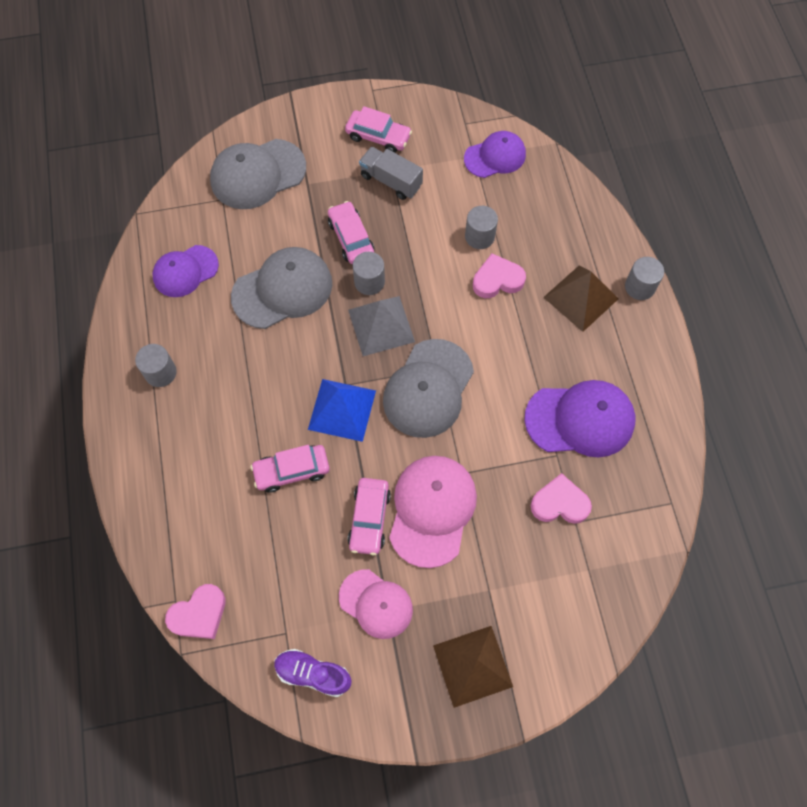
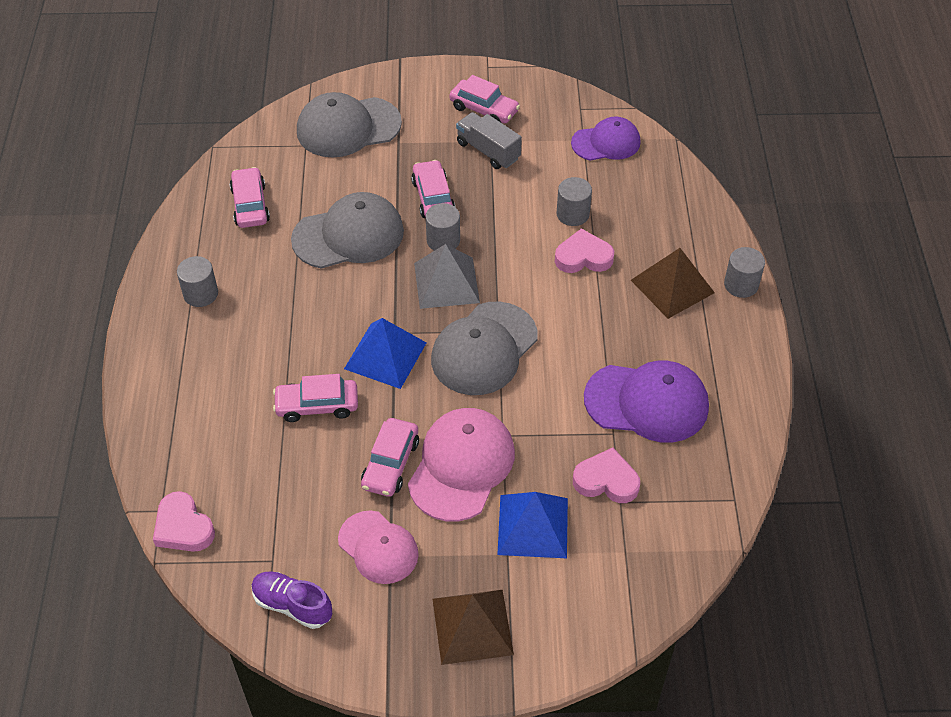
camera: 10 degrees right, 15 degrees down
(185, 271) = (250, 205): purple cap -> pink car
(199, 614) = (183, 527): pink heart -> pink heart turned 75 degrees clockwise
(505, 559) = (533, 526): none -> blue pyramid

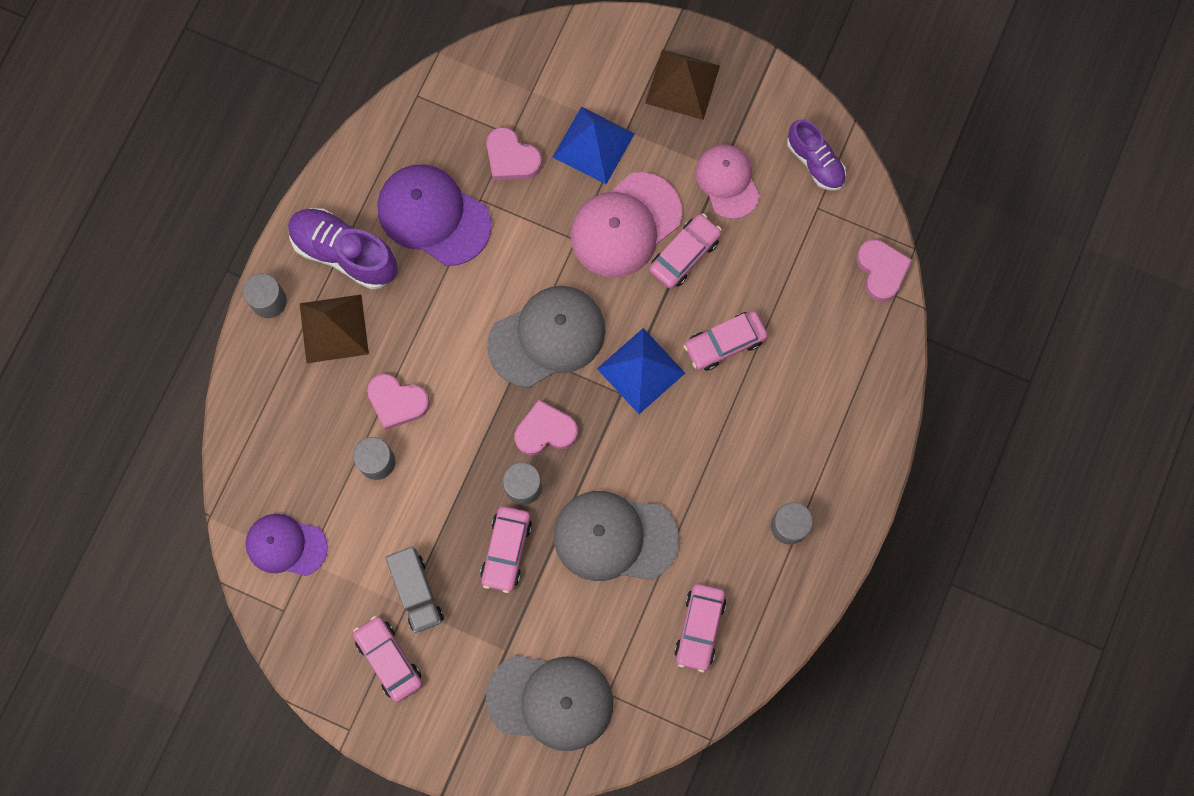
camera: 155 degrees left, 25 degrees up
(317, 405) = (724, 343): pink car -> pink car turned 135 degrees clockwise
(446, 283) = (545, 431): grey pyramid -> pink heart
(704, 343) = (345, 253): none -> purple shoe

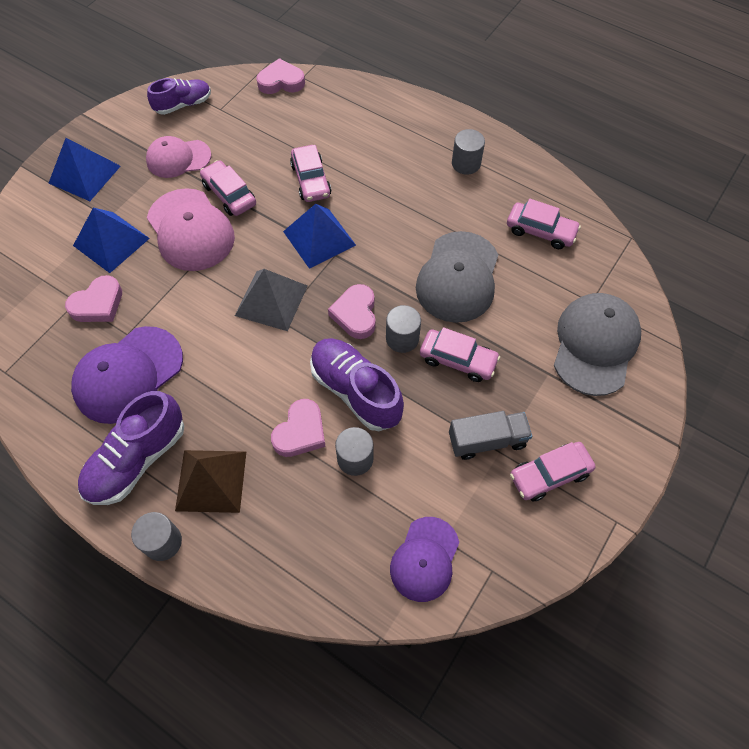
camera: 80 degrees left, 15 degrees down
(452, 448) = (355, 391): none -> purple shoe
(547, 337) = (271, 300): grey cap -> grey pyramid
(682, 84) = (84, 174): brown pyramid -> blue pyramid

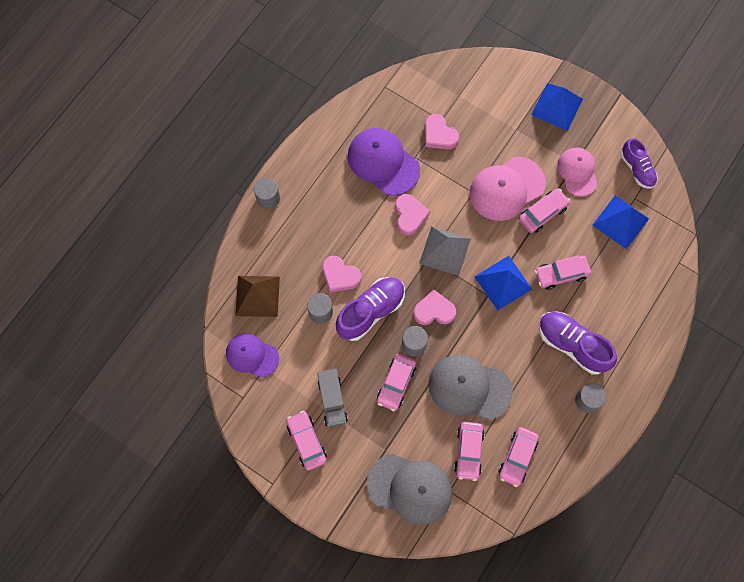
camera: 90 degrees right, 10 degrees up
(111, 242) = (493, 135): blue pyramid -> blue pyramid (620, 222)
(137, 459) = (322, 176): purple shoe -> purple shoe (572, 345)
(211, 480) = (307, 222): brown pyramid -> brown pyramid (257, 296)
(281, 81) = (671, 245): pink heart -> pink heart (410, 215)
(539, 280) = (468, 451): none -> pink car

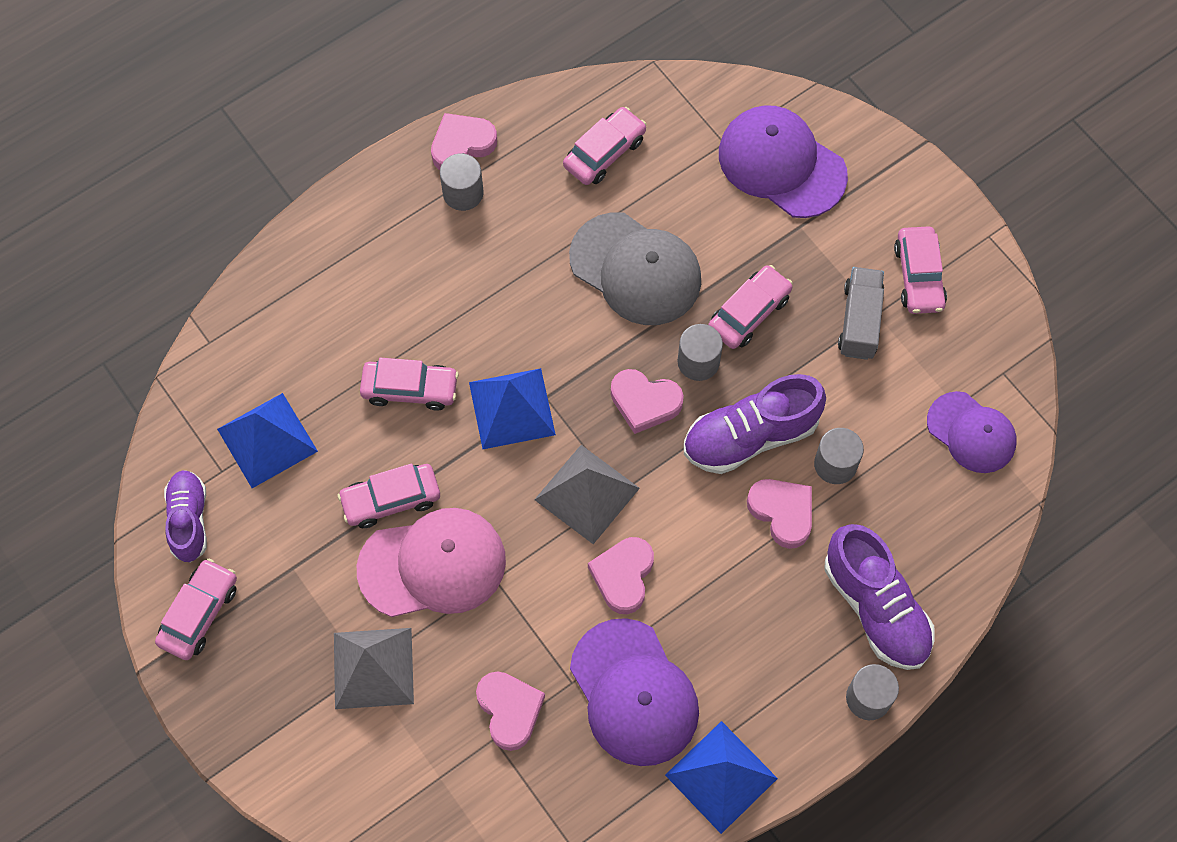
camera: 160 degrees left, 5 degrees down
(257, 296) = (936, 527): brown pyramid -> none
(410, 488) = (781, 164): grey cap -> purple cap
(468, 451) = (674, 183): pink car -> pink car (199, 613)
(512, 132) = (373, 668): none -> grey pyramid
(557, 106) = (268, 688): blue pyramid -> blue pyramid (721, 777)
(572, 345) = (446, 277): purple shoe -> purple shoe (876, 607)
(577, 172) = (294, 551): pink cap -> none
(602, 432) = (462, 145): none -> pink heart

